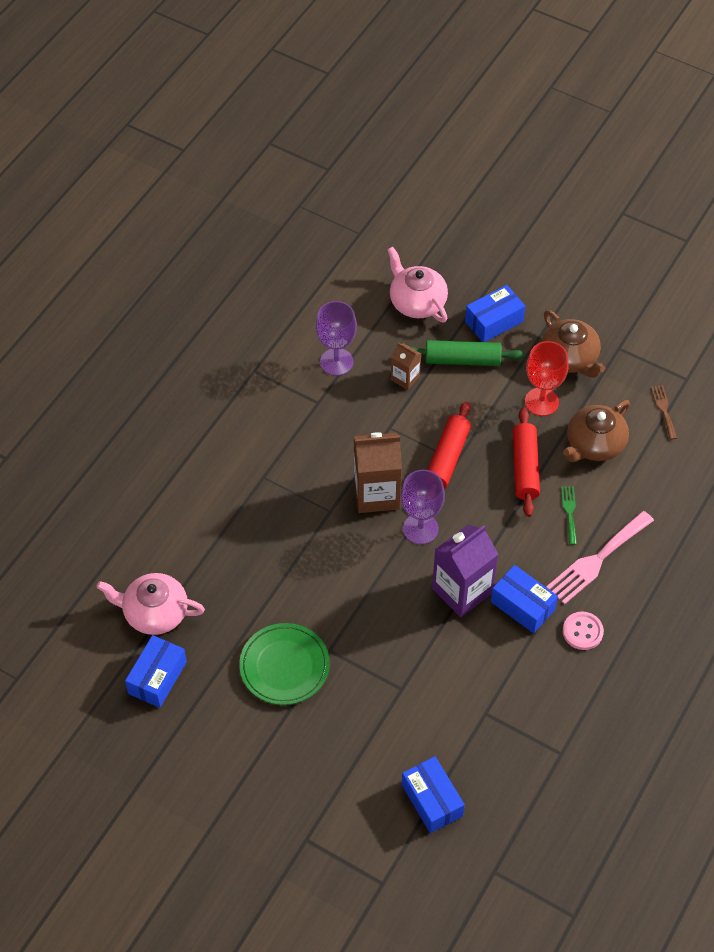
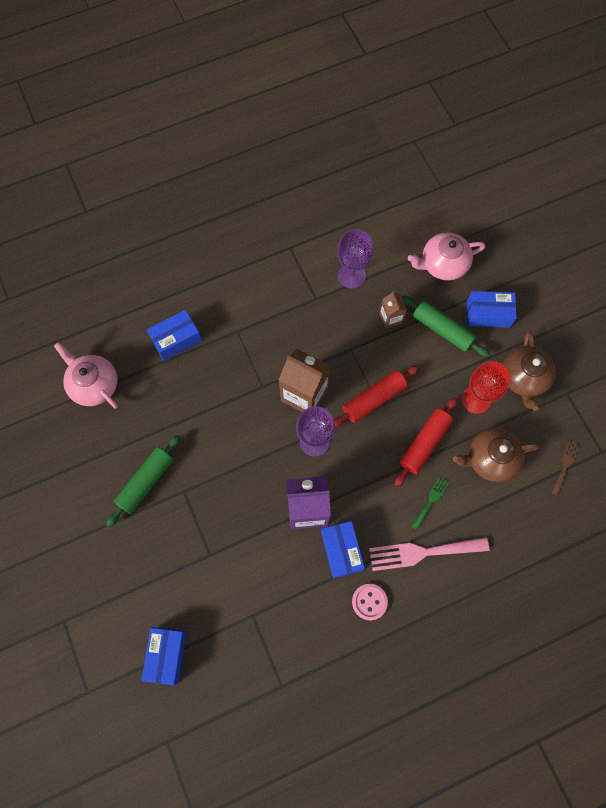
camera: 35 degrees right, 15 degrees up
(157, 677) = (60, 433): blue box -> blue box (176, 339)
(284, 666) = (146, 482): green plate -> green rolling pin
(417, 302) = (443, 264): pink teapot -> pink teapot turned 105 degrees counterclockwise

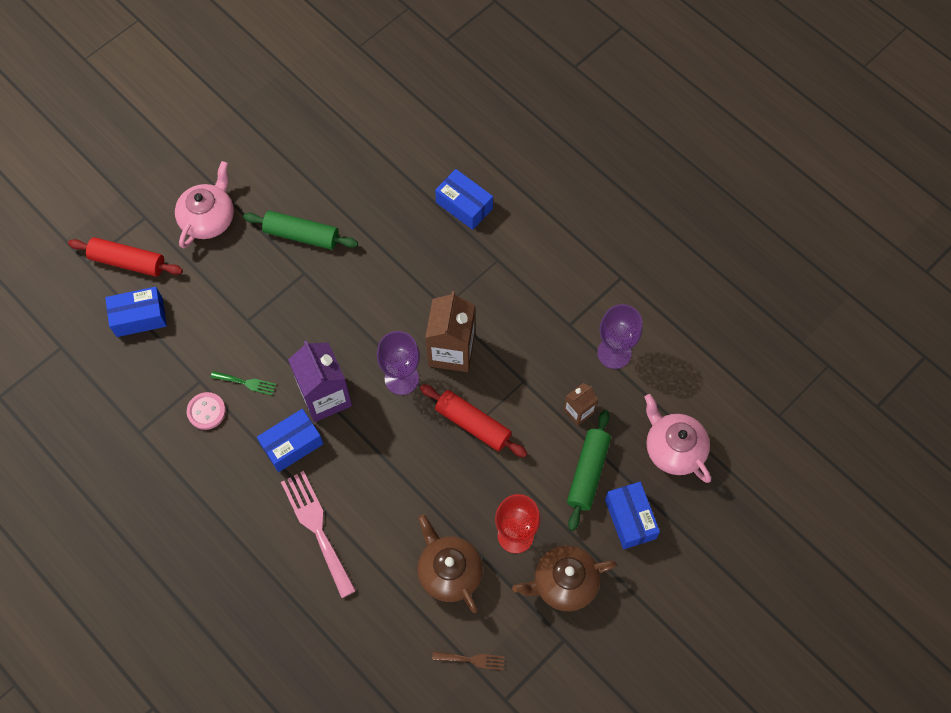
camera: 70 degrees right, 5 degrees down
(94, 384) = (385, 150): pink teapot -> pink teapot (208, 218)
(369, 602) = (247, 489): pink button -> pink button (206, 411)
(424, 444) = (441, 494): red rolling pin -> red rolling pin (128, 262)
(431, 501) = (377, 520): green fork -> green fork (246, 383)

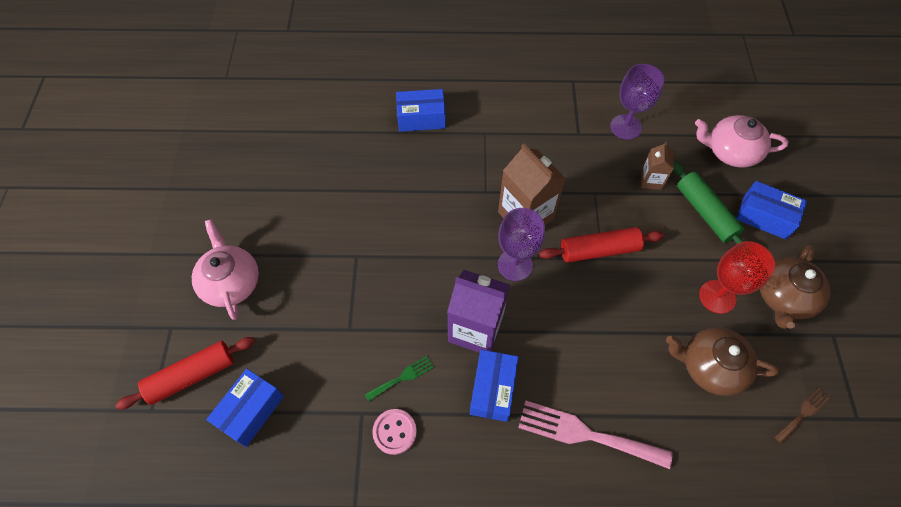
camera: 45 degrees left, 5 degrees down
(301, 235) = (323, 232): green rolling pin -> none

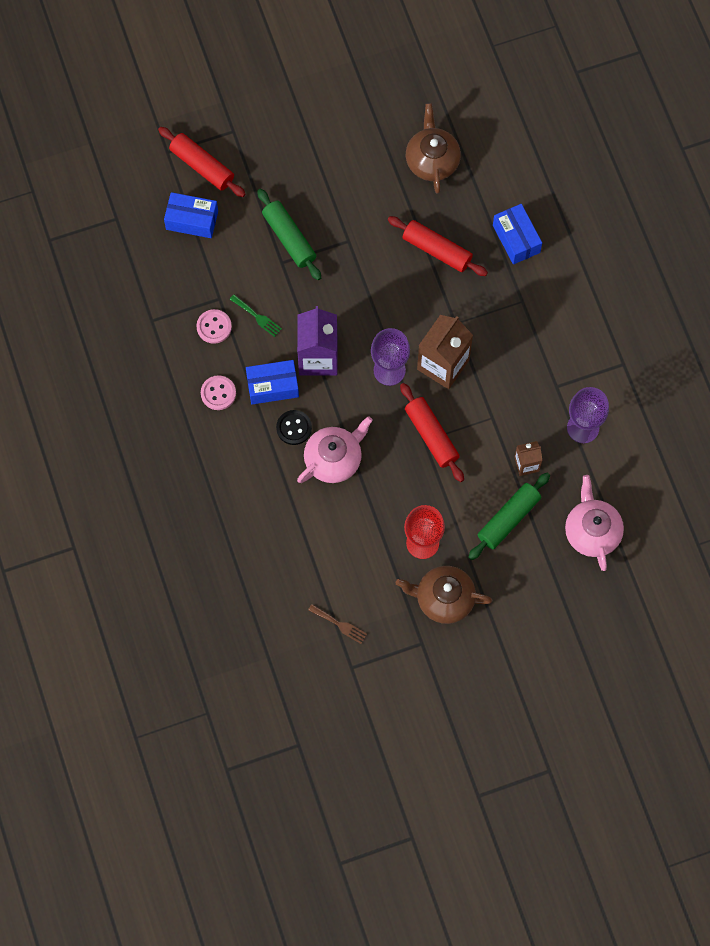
camera: 70 degrees right, 10 degrees up
(231, 282) = (287, 155): pink teapot -> pink teapot (334, 459)
(325, 312) = (289, 238): none -> green rolling pin
(403, 182) = (437, 250): none -> red rolling pin
(480, 456) = (218, 393): none -> pink button
(551, 383) = (294, 428): none -> black button
(586, 434) = (262, 464): pink fork -> none
(710, 366) = (354, 547): brown teapot -> brown teapot (432, 160)
(764, 217) = (524, 572): blue box -> none

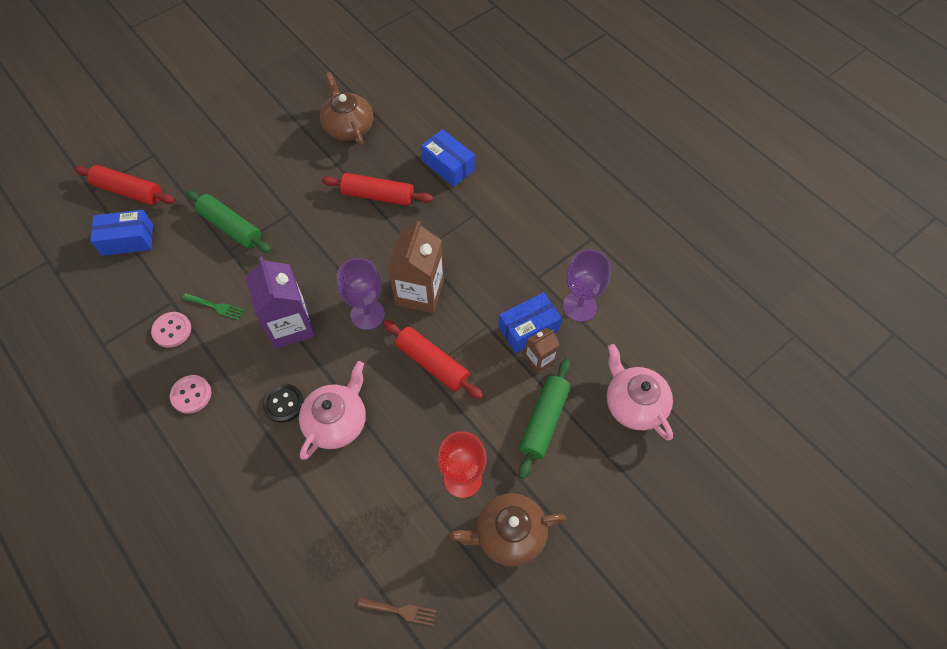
camera: 20 degrees left, 10 degrees down
(272, 386) = (249, 368): blue box -> blue box (528, 328)

